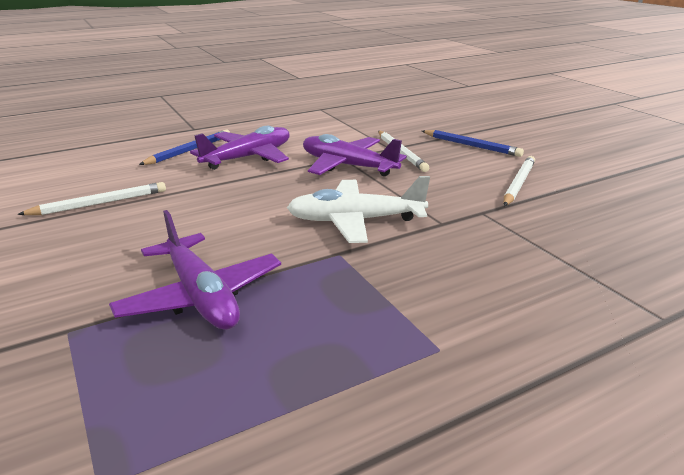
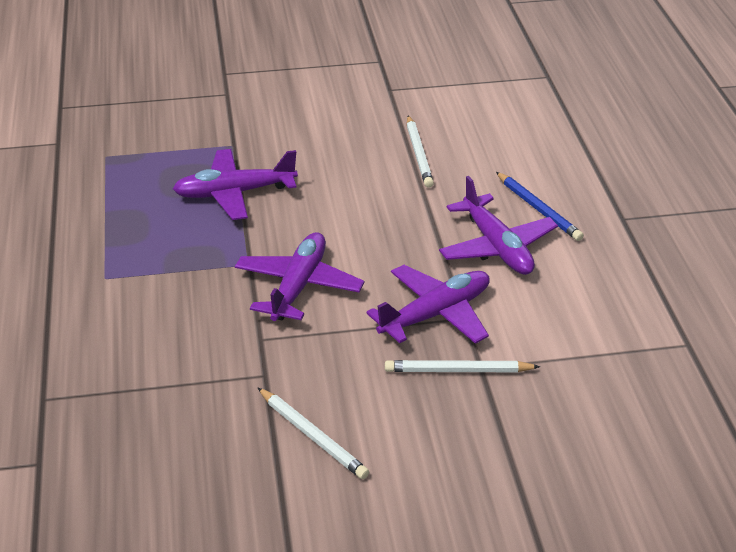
camera: 110 degrees right, 10 degrees up
(355, 221) = (298, 286): white plane -> purple plane
(471, 146) = (456, 449): blue pencil -> none

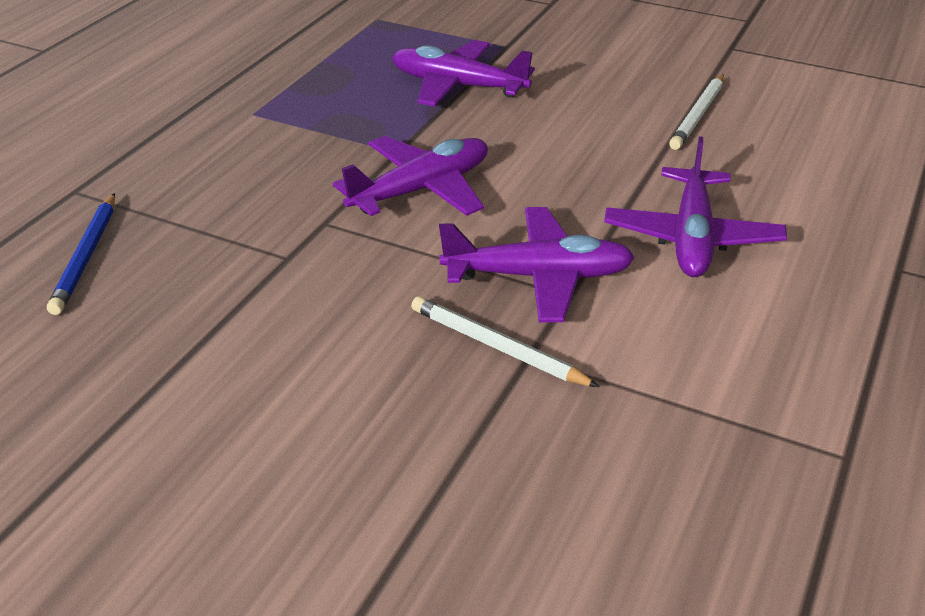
camera: 35 degrees right, 0 degrees up
(313, 436) = (261, 339): white pencil -> none
(538, 209) = (790, 218): blue pencil -> blue pencil (86, 256)

